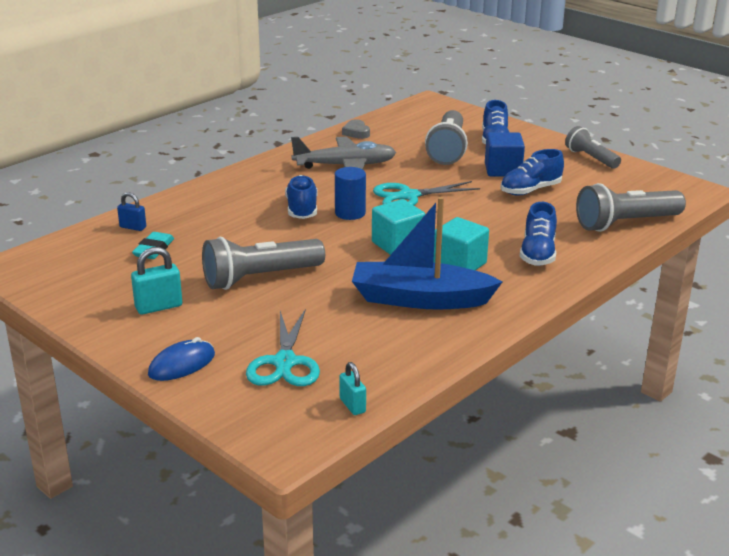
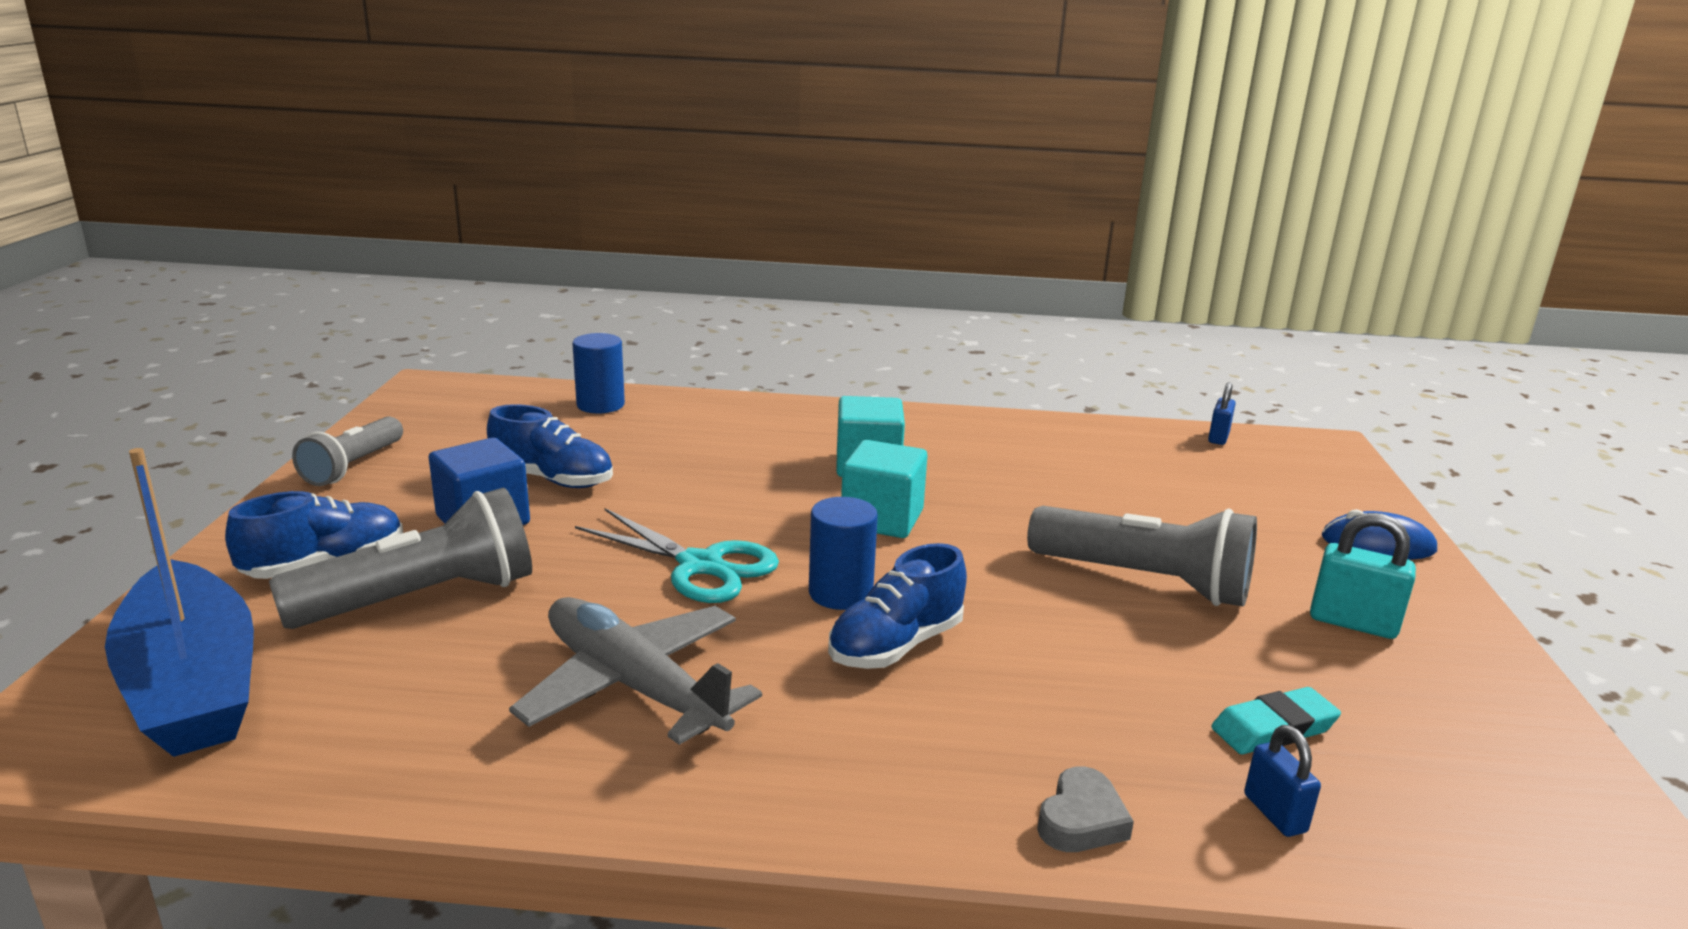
camera: 130 degrees left, 5 degrees down
(284, 362) = (1243, 490): turquoise scissors -> none
(352, 405) = (1218, 437): turquoise padlock -> blue padlock
(356, 132) = (394, 761): grey heart -> grey heart (1081, 820)
(420, 299) = (988, 464): blue boat -> blue boat (193, 684)
(538, 254) = (765, 431): blue shoe -> none
(625, 223) = (600, 405): grey flashlight -> blue cylinder

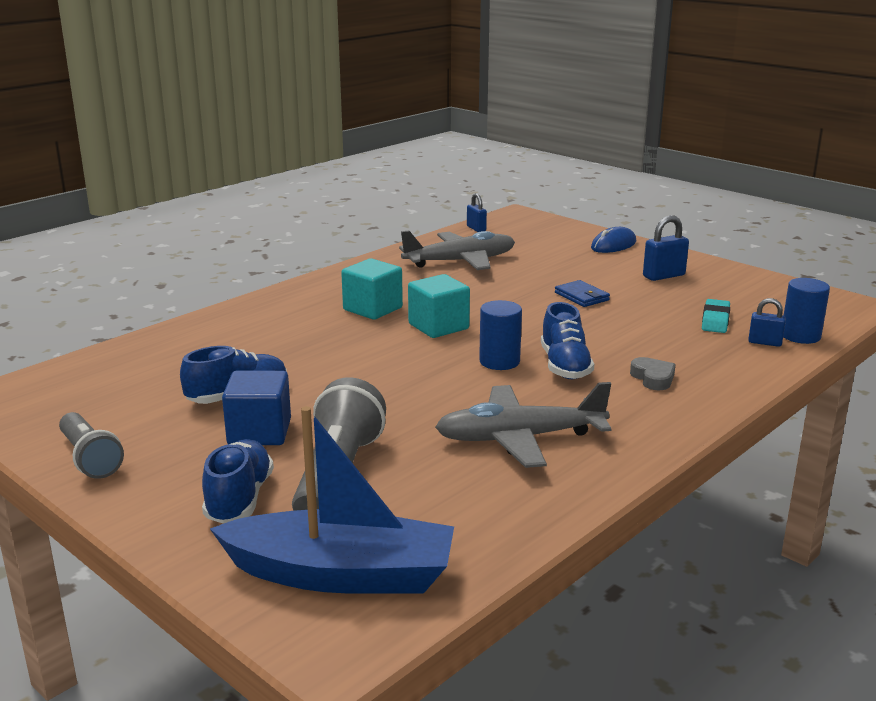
camera: 50 degrees left, 0 degrees up
(600, 405) = (146, 351): blue cylinder -> blue cylinder (800, 336)
(701, 566) = (419, 386): turquoise scissors -> none
(1081, 820) = (733, 377): grey heart -> grey heart (653, 378)
(1097, 464) = (460, 261): none -> grey plane
(1145, 581) = (581, 296): grey flashlight -> blue wallet
(1352, 623) = (664, 276): turquoise padlock -> blue padlock

